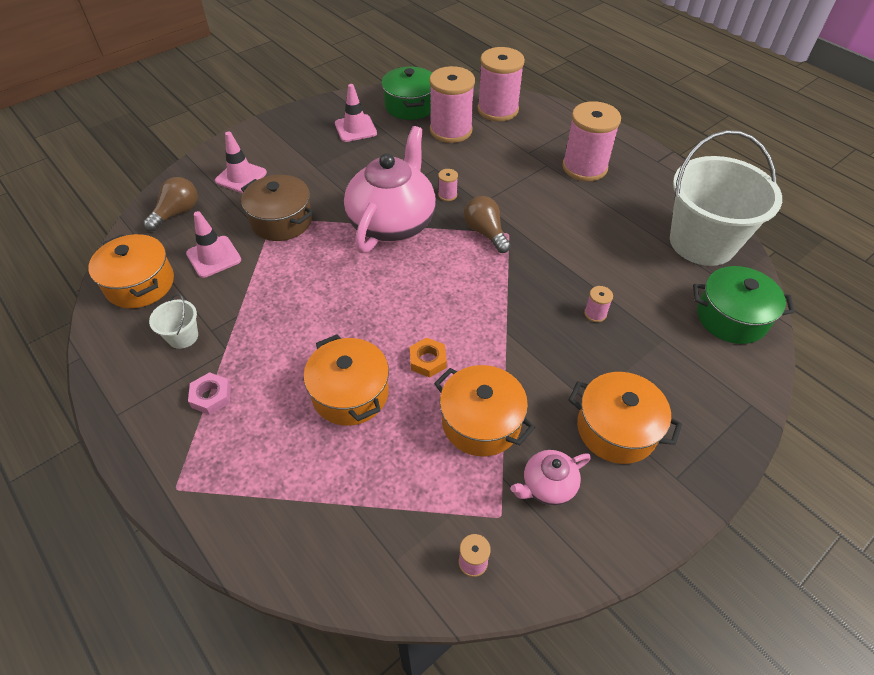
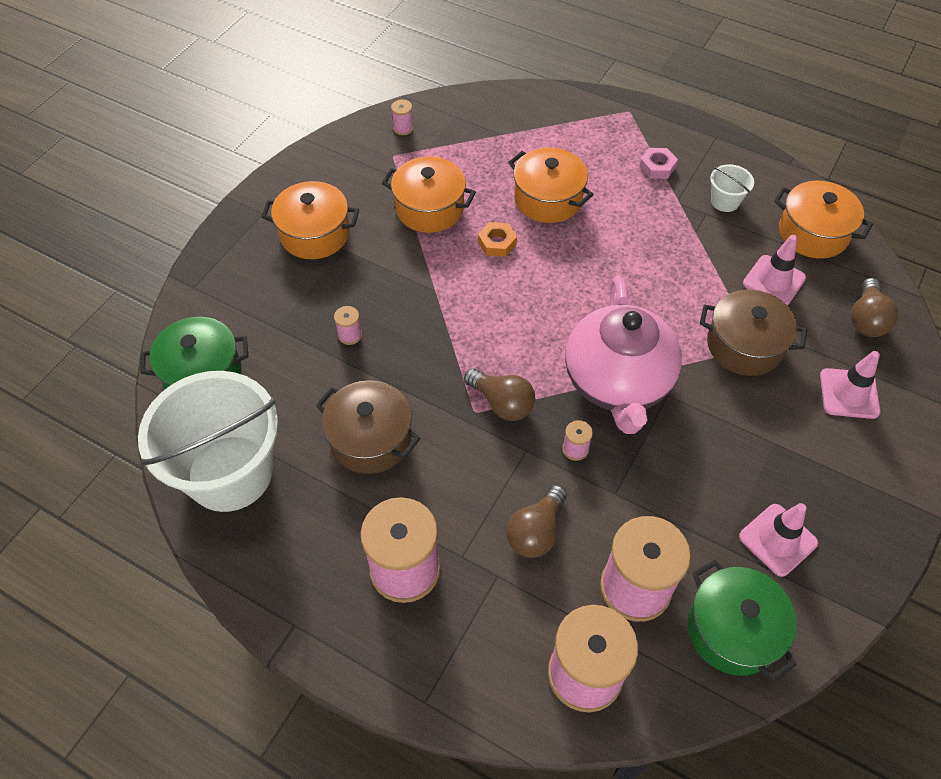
camera: 160 degrees right, 5 degrees up
(495, 164) = (536, 531): none -> brown light bulb
(547, 486) = (363, 181): pink teapot -> none
(592, 236) = (370, 439): none -> brown pot

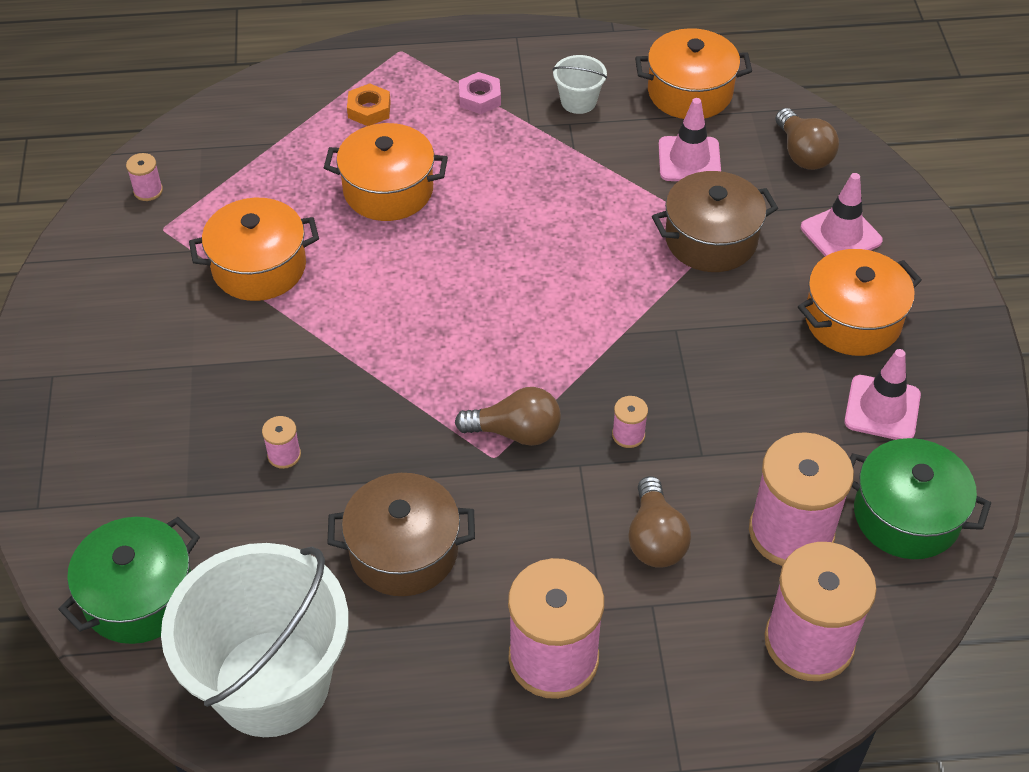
camera: 35 degrees left, 5 degrees down
(314, 234) = (142, 366): orange pot -> orange pot (852, 320)
(497, 243) = (370, 266): orange nut -> orange nut (369, 110)
(617, 382) = (616, 344): pink teapot -> none

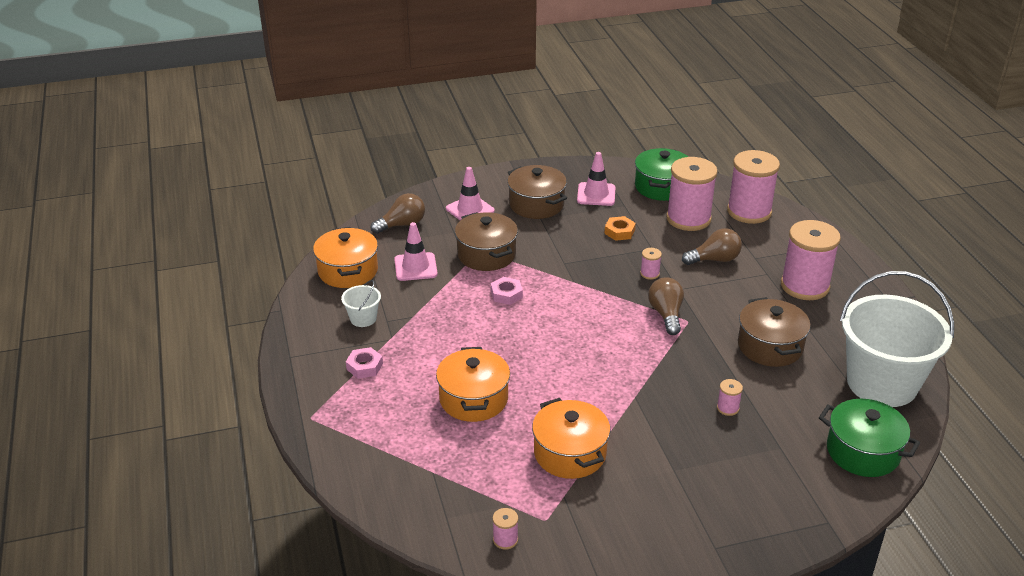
camera: 100 degrees left, 15 degrees down
(369, 110) = (385, 424): orange nut -> orange nut (619, 232)
(605, 249) = (506, 294): none -> pink nut
(852, 320) = (536, 204): orange pot -> brown pot

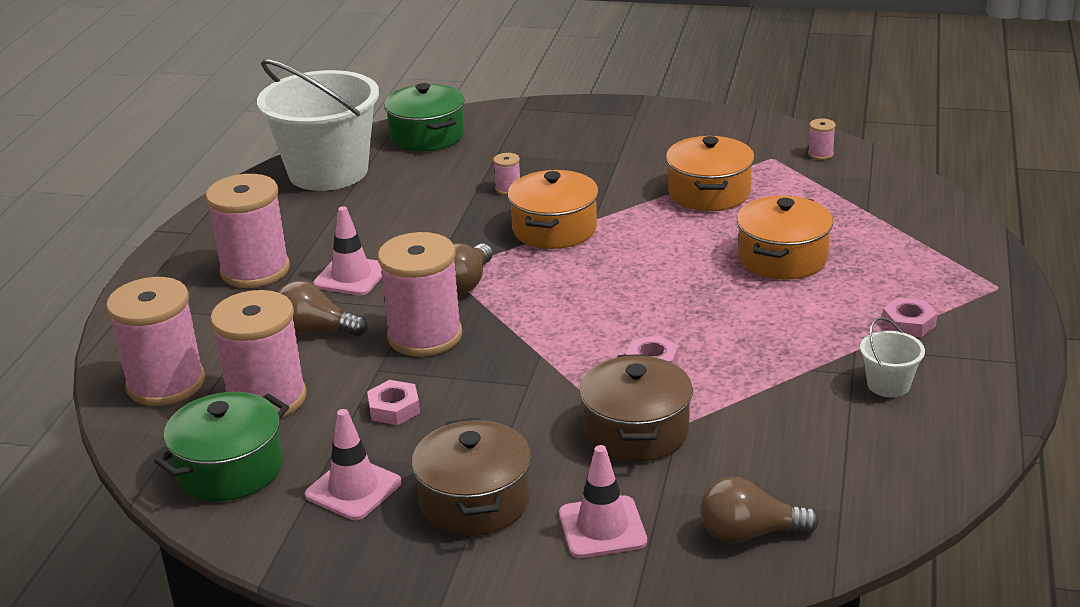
camera: 150 degrees left, 5 degrees down
(348, 271) = (887, 468): orange pot -> orange pot (554, 229)
(415, 267) = (767, 443): pink traffic cone -> pink traffic cone (351, 276)
(619, 232) = (394, 408): orange nut -> pink nut
(649, 274) = (425, 336): pink spool -> pink spool, size x2.46
(770, 346) = (390, 225): brown pot -> none

